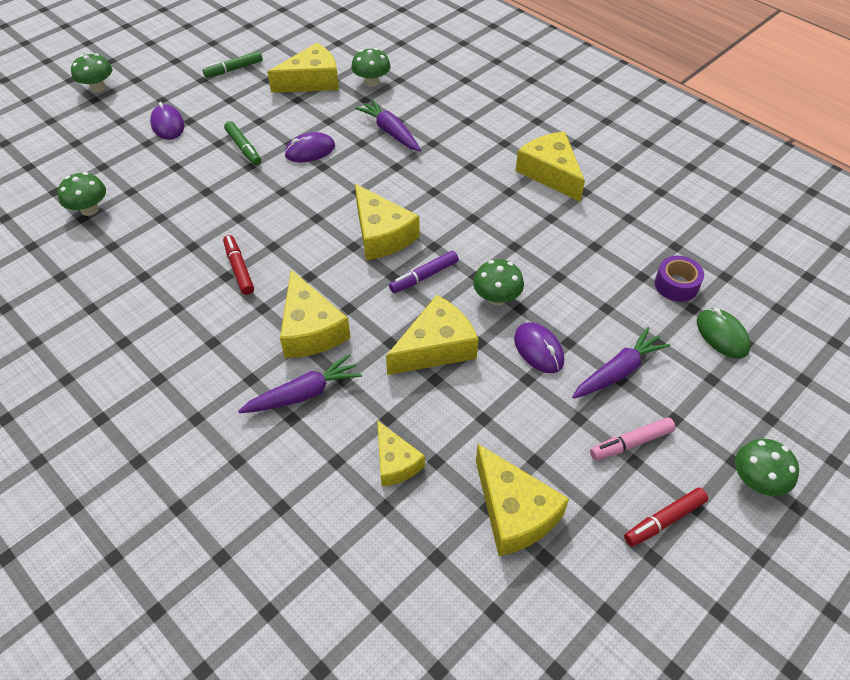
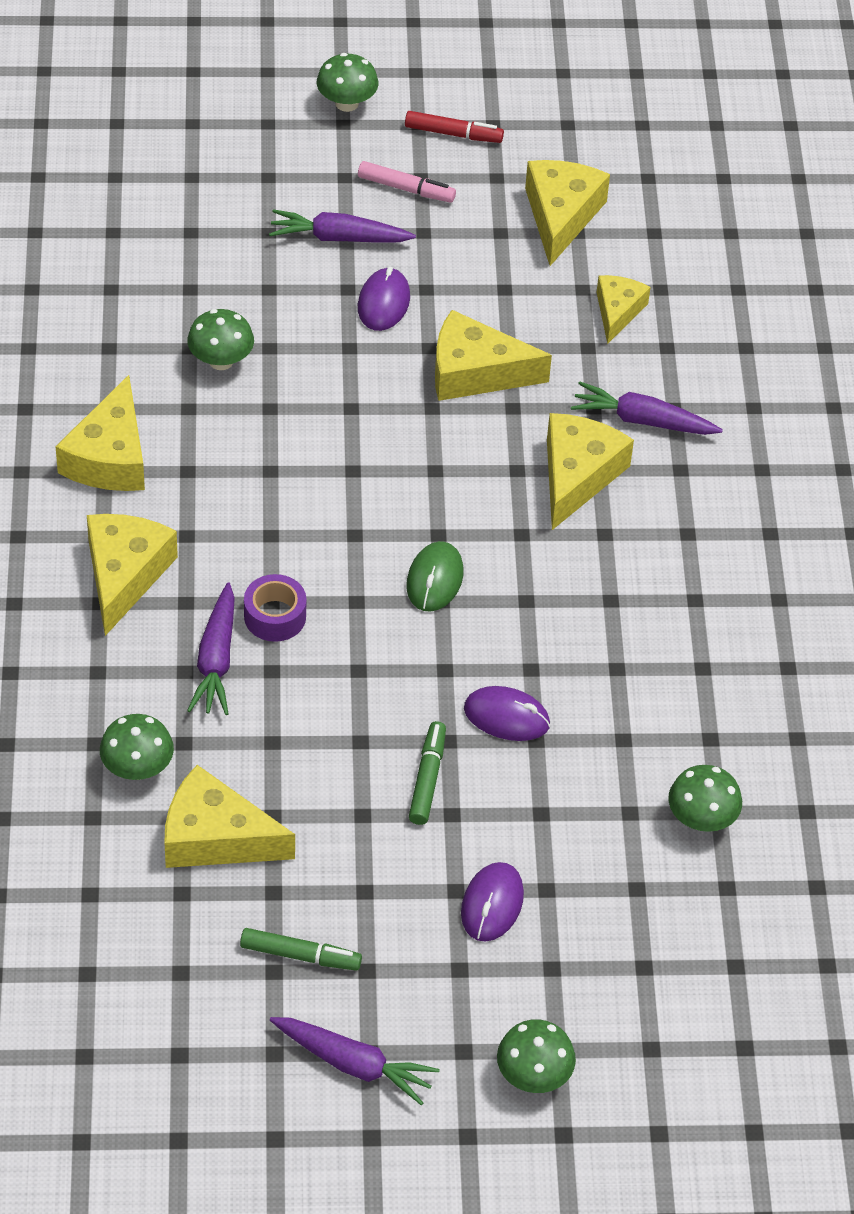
camera: 140 degrees left, 0 degrees up
(177, 55) = (354, 1064): none -> purple carrot
(239, 269) = (589, 598): red marker -> none
(310, 151) = (349, 707): purple mouse -> purple mouse (506, 717)
(381, 234) = (392, 525): yellow cheese -> yellow cheese (124, 575)
(424, 276) = (404, 445): purple marker -> none
(496, 298) = (360, 372): green mushroom -> green mushroom (221, 360)
(676, 285) = (172, 259): purple tape -> purple tape (275, 616)
(722, 335) = (203, 196): green mouse -> green mouse (434, 579)

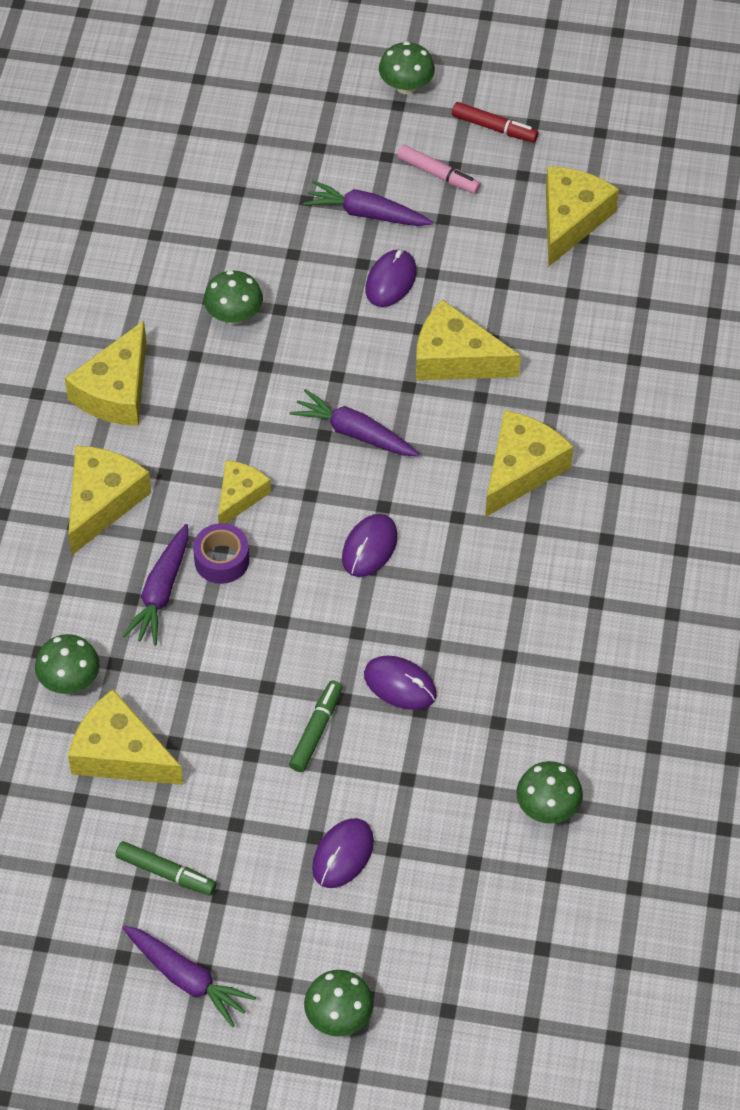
camera: 15 degrees right, 5 degrees up
(434, 579) = (369, 547): green mouse -> purple mouse
(617, 311) = (598, 318): yellow cheese -> yellow cheese (239, 496)
(642, 420) = (594, 425): purple carrot -> purple carrot (354, 433)

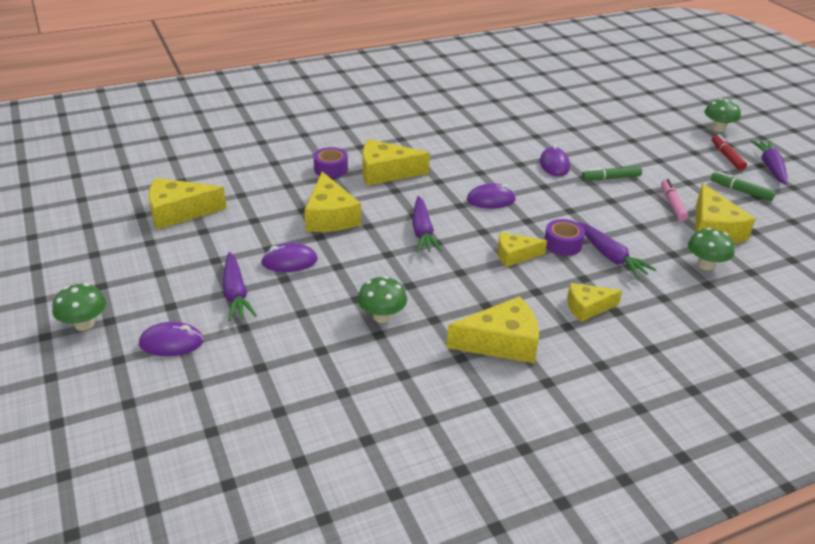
camera: 125 degrees left, 20 degrees down
(102, 502) = (587, 307): yellow cheese -> yellow cheese, size x0.63
(161, 592) = (611, 257): purple carrot -> purple carrot turned 75 degrees clockwise
(166, 873) = (740, 191): green marker -> green marker turned 45 degrees counterclockwise
(343, 855) = (655, 150): purple mouse -> purple mouse (171, 343)
(438, 175) = (173, 276): pink marker -> pink marker (672, 204)
(494, 128) = (108, 268): red marker -> red marker (727, 156)
(547, 807) = (557, 113): green mushroom -> none
(573, 412) = (331, 169): none -> purple tape

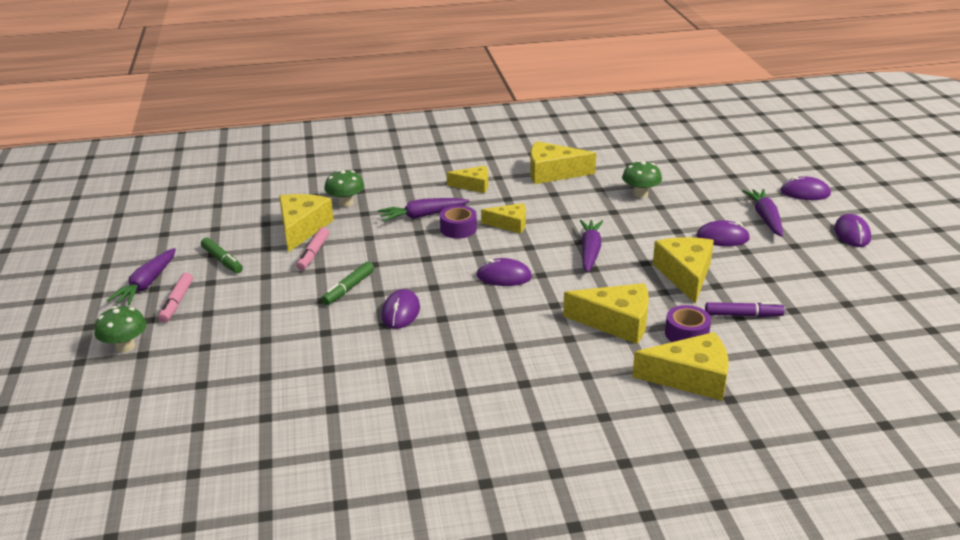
camera: 165 degrees left, 5 degrees down
(84, 324) = (883, 209): green mushroom -> none
(145, 281) = (852, 234): none -> purple mouse
(179, 212) = (857, 295): yellow cheese -> yellow cheese (691, 377)
(284, 187) = (743, 315): none -> purple marker
(611, 178) = (348, 288): green marker -> green marker turned 120 degrees clockwise
(611, 257) = (422, 216): purple carrot -> purple carrot turned 90 degrees counterclockwise
(727, 156) = (177, 302): red marker -> pink marker

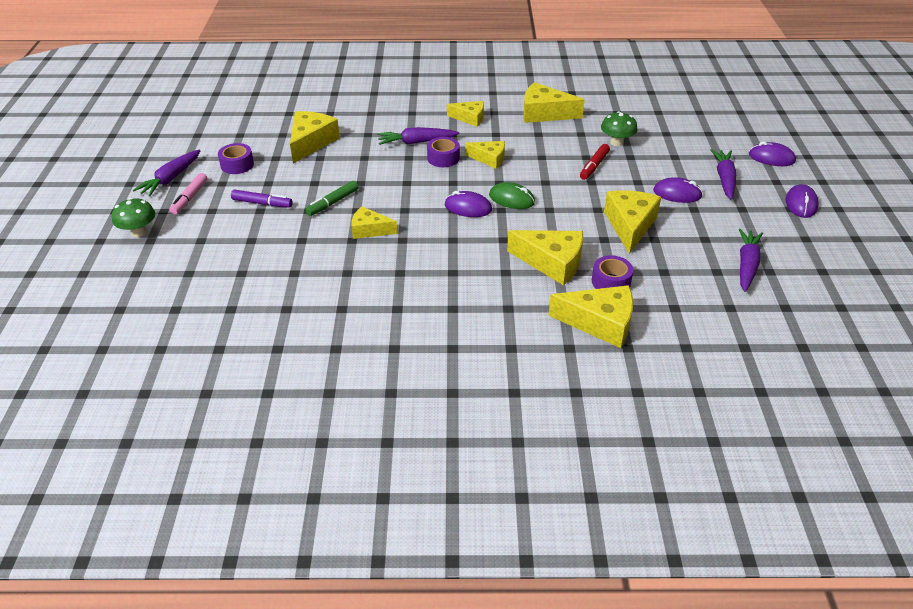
camera: 10 degrees right, 10 degrees up
(222, 260) = (237, 165): green marker -> purple tape
(313, 254) = (313, 167): pink marker -> none
(346, 203) = (355, 123): green mushroom -> none
(400, 312) = (369, 230): purple mouse -> yellow cheese
(549, 262) = (511, 199): none -> green mouse
(590, 251) = (551, 193): purple carrot -> purple carrot (746, 265)
(625, 220) = (594, 166): none -> red marker
(743, 315) = (669, 270): purple marker -> purple marker (262, 203)

